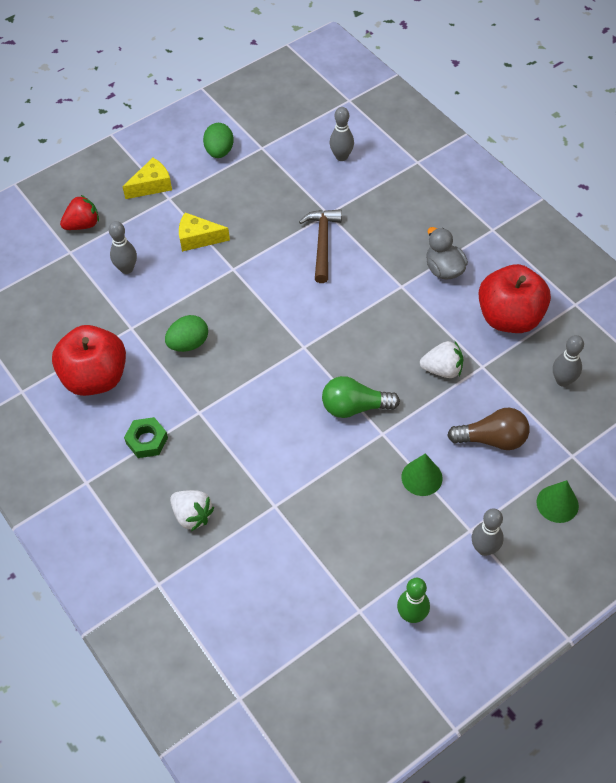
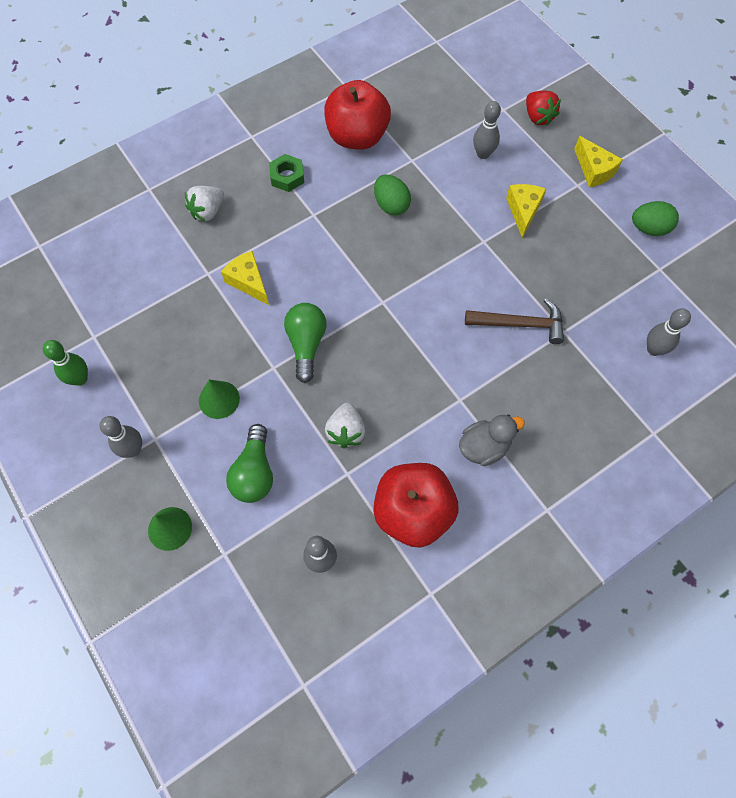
camera: 90 degrees right, 10 degrees up
(284, 465) = (248, 282): none -> yellow cheese
(492, 439) = (254, 472): brown light bulb -> green light bulb

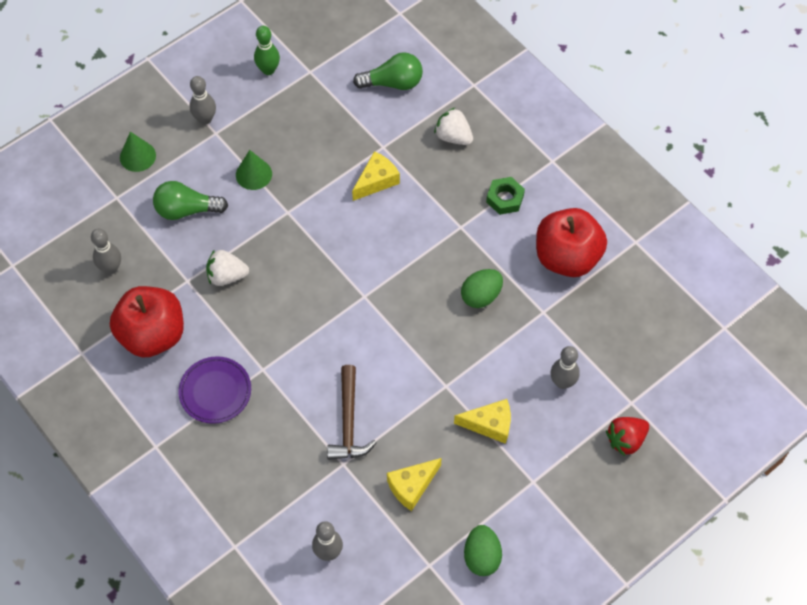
camera: 85 degrees right, 5 degrees down
(306, 344) = (313, 236): green light bulb -> green light bulb (393, 83)
(484, 447) = (215, 391): grey duck -> purple plate
(594, 170) = (556, 500): yellow cheese -> yellow cheese (412, 486)

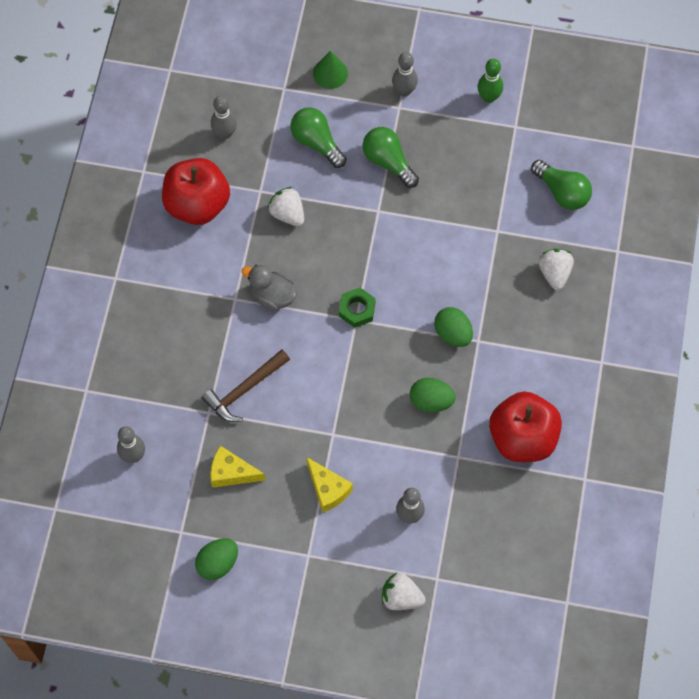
camera: 50 degrees right, 5 degrees up
(215, 391) = (190, 282): purple plate -> none
(253, 174) = (388, 162): green cone -> green light bulb
(286, 340) = (272, 296): none -> grey duck
(376, 181) = (462, 250): yellow cheese -> none
(439, 239) = (453, 333): none -> green egg
(505, 198) = (533, 353): green nut -> green nut (357, 310)
(626, 440) = (401, 597): red strawberry -> white strawberry

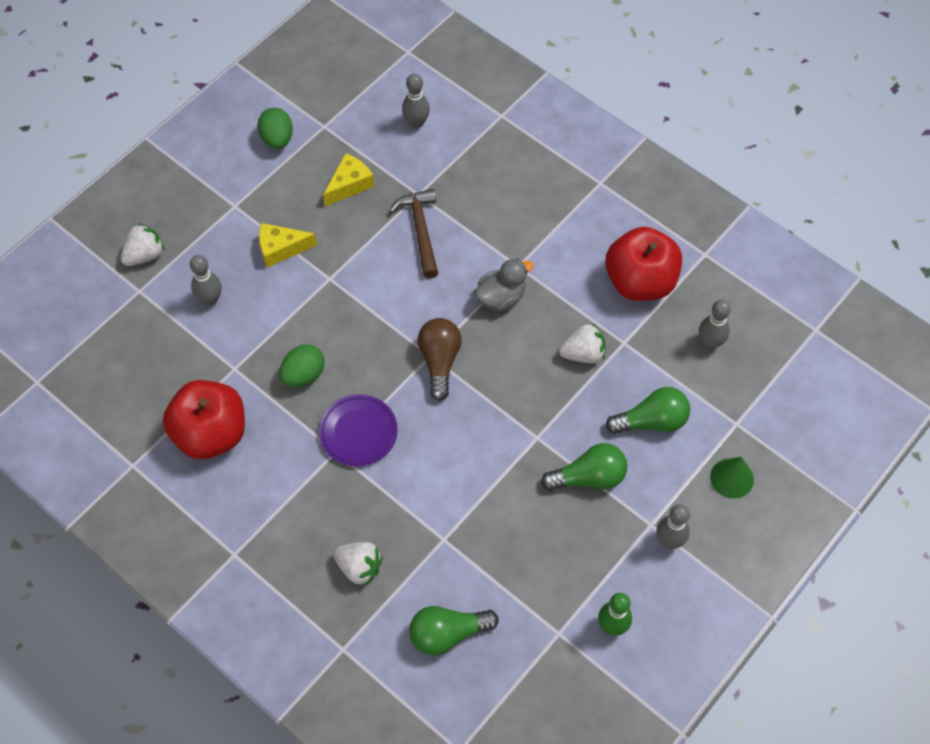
camera: 120 degrees right, 5 degrees down
(357, 310) = (440, 361): green nut -> brown light bulb
(453, 333) = (358, 432): green egg -> purple plate

